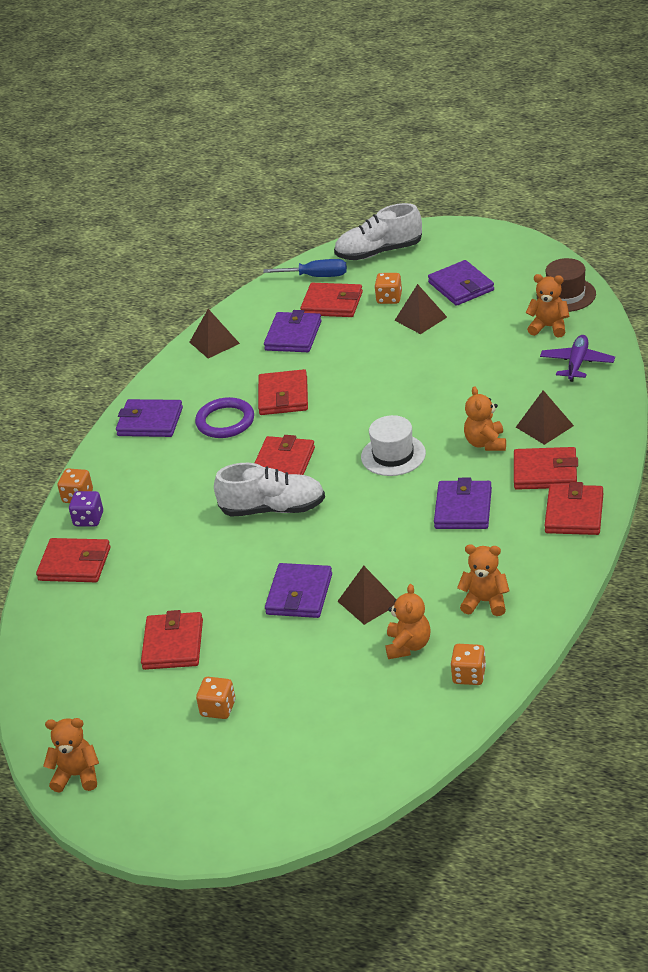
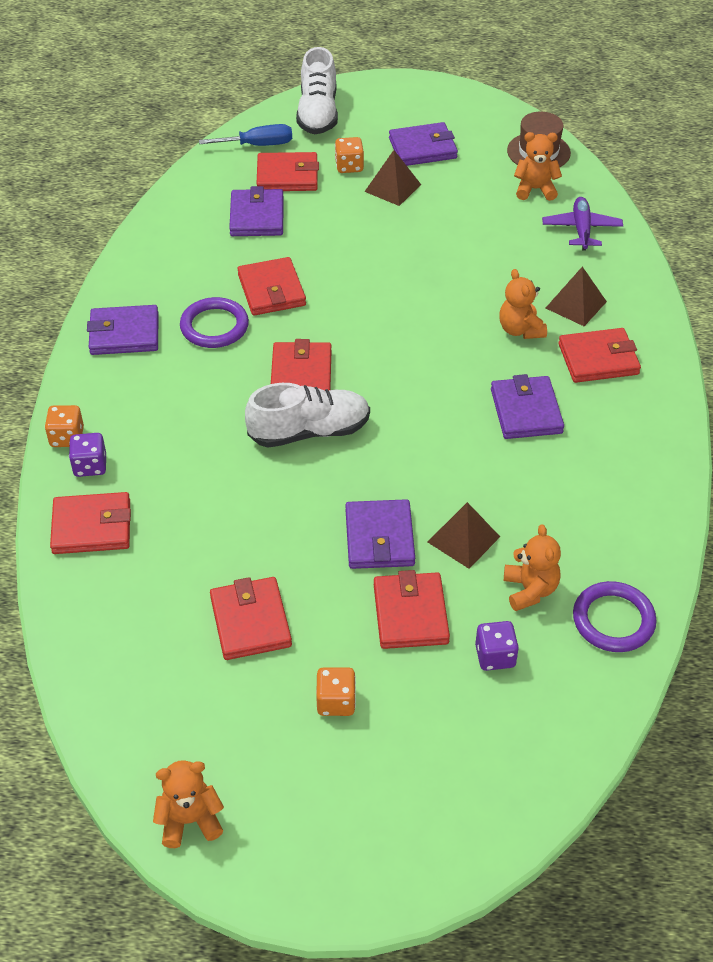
camera: 20 degrees left, 10 degrees up
(214, 342) = (168, 231): brown pyramid -> none
(359, 691) = (495, 656): none -> purple dice
(379, 252) = (318, 113): white shoe -> white shoe turned 60 degrees counterclockwise
(393, 455) = (423, 352): white hat -> none
(461, 286) = (422, 148): purple wallet -> purple wallet turned 60 degrees counterclockwise
(469, 675) = (613, 620): orange dice -> purple ring
(485, 602) = (595, 524): orange teddy bear -> none
(574, 513) = (649, 406): red wallet -> red wallet (410, 614)

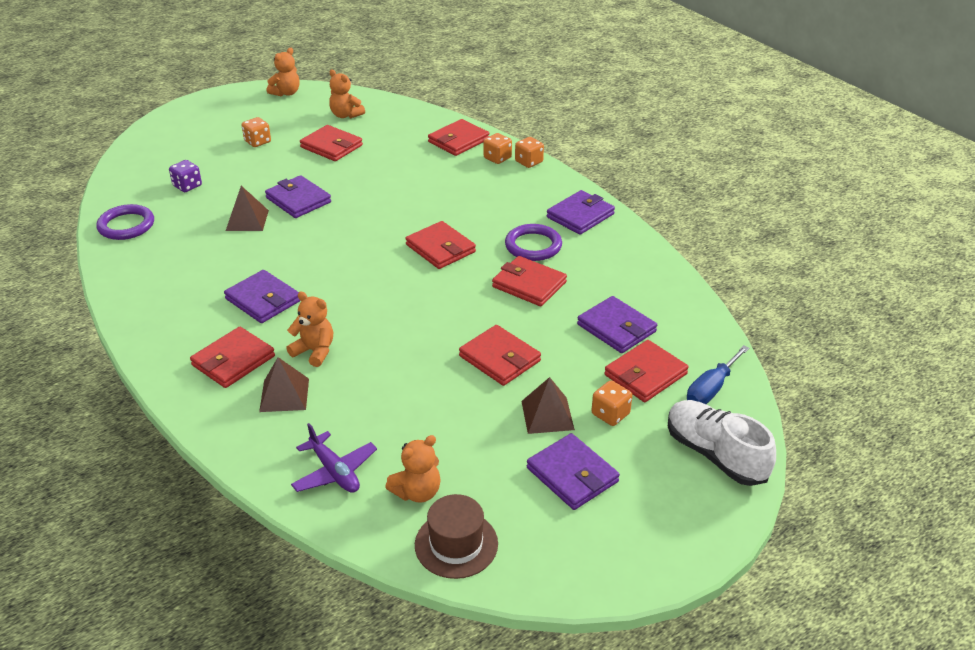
camera: 140 degrees right, 10 degrees down
(90, 466) = (497, 158): purple dice -> orange dice
(309, 431) = (397, 224): white shoe -> none
(410, 614) = (249, 181): red wallet -> red wallet (499, 359)
(422, 148) = (572, 475): purple wallet -> purple wallet turned 75 degrees counterclockwise
(530, 590) = (187, 217): orange teddy bear -> orange teddy bear (346, 115)

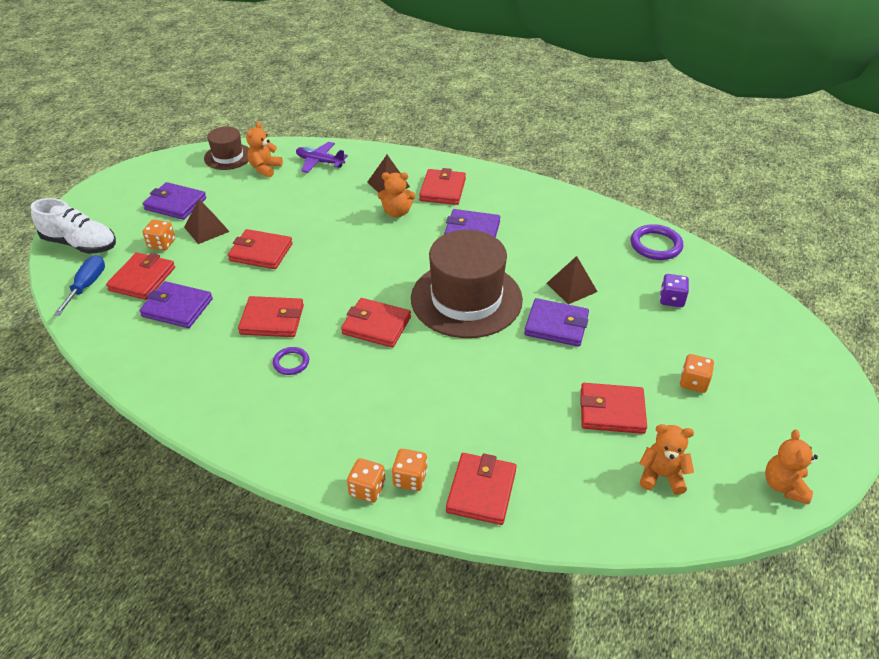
camera: 150 degrees right, 5 degrees up
(344, 242) = (466, 299): none -> brown hat
(533, 246) = (291, 362): purple ring -> purple ring, size x0.60
(580, 216) = (261, 423): purple wallet -> none

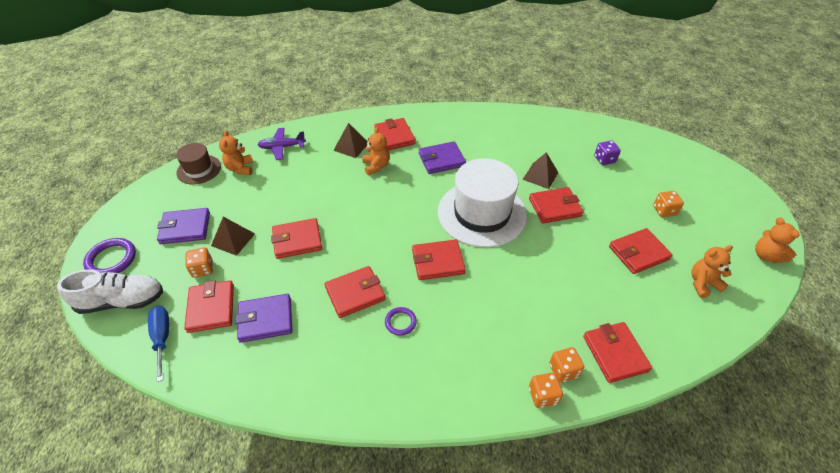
camera: 30 degrees left, 5 degrees up
(396, 212) = (376, 166): orange teddy bear -> orange teddy bear turned 75 degrees counterclockwise
(466, 299) = (482, 213): brown hat -> white hat
(556, 325) = (555, 207): purple wallet -> red wallet
(656, 245) = (564, 126): purple ring -> purple ring (111, 259)

